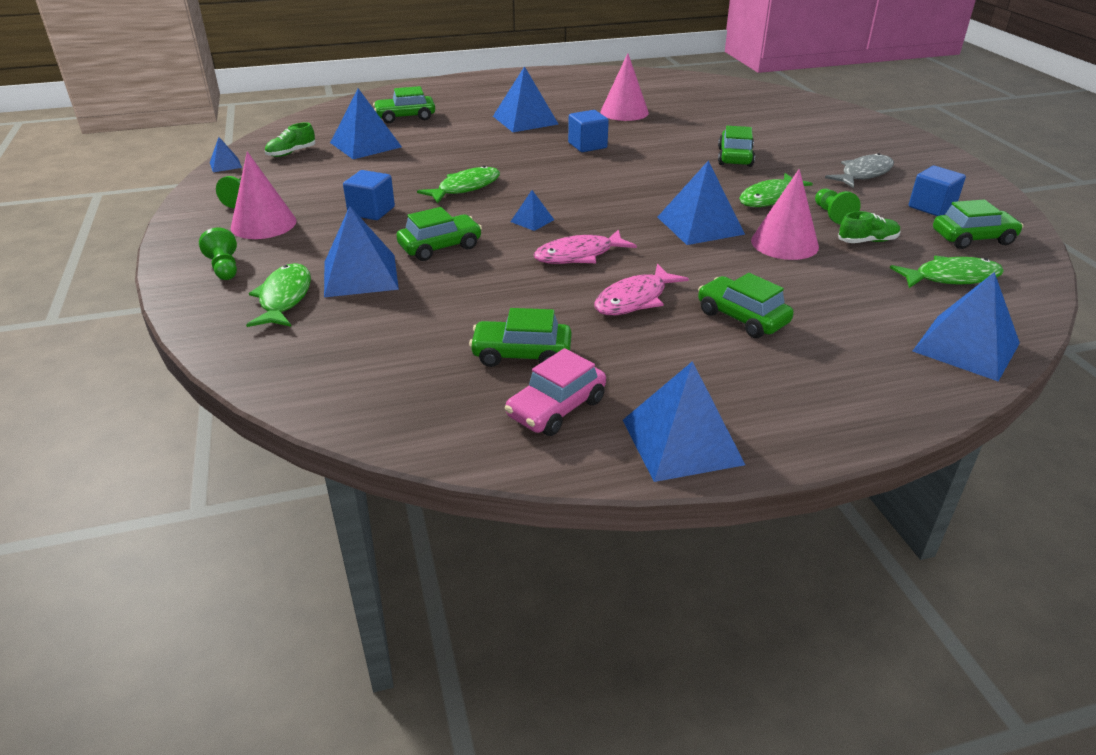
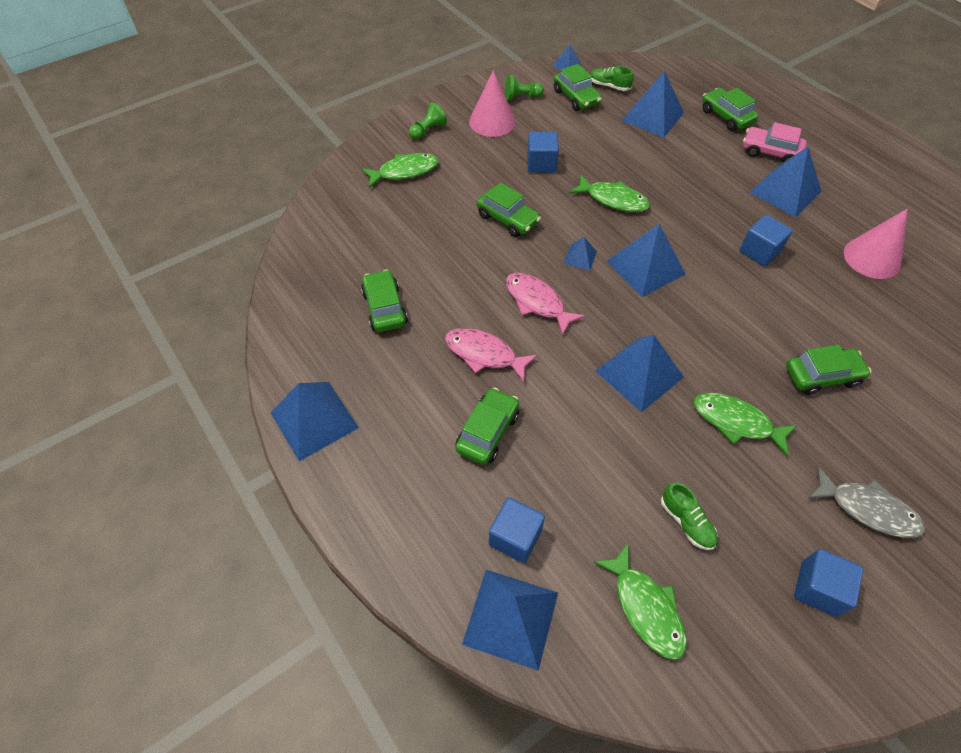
camera: 70 degrees right, 20 degrees up
(360, 275) = (448, 194): blue pyramid -> blue pyramid (645, 267)
(556, 408) = (330, 343): pink car -> pink car (770, 152)
(784, 243) = (640, 447): pink cone -> none
(832, 215) = (731, 484): green pawn -> none
(876, 327) = (515, 537): none -> blue cube
(973, 238) = (757, 635): green car -> green car (576, 97)

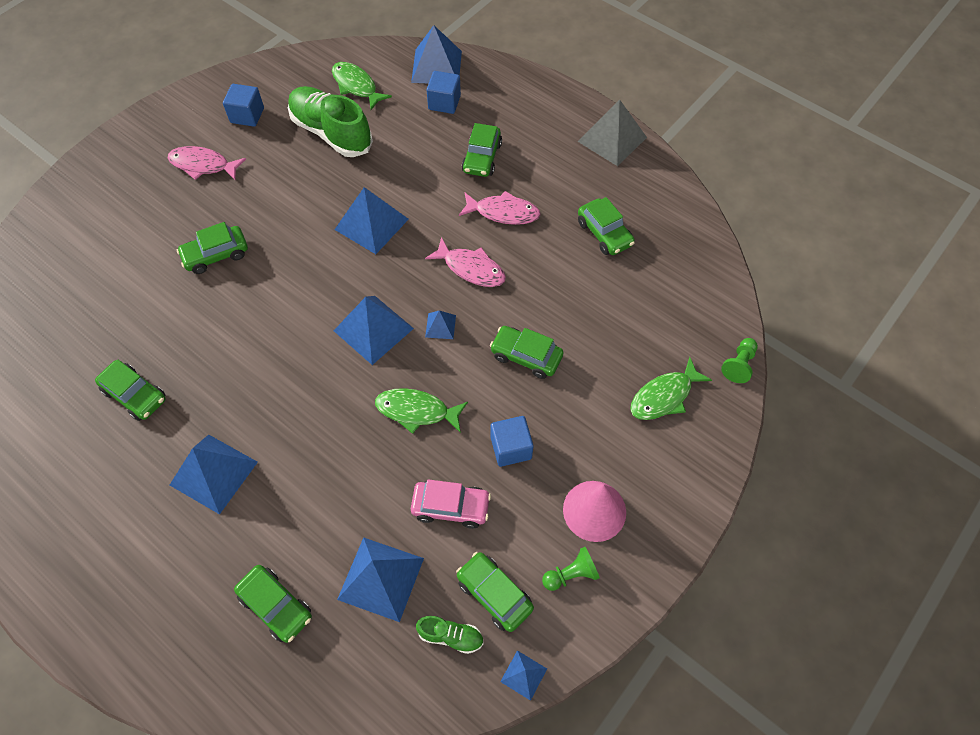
camera: 165 degrees right, 5 degrees up
(314, 420) = (612, 139): blue pyramid -> grey pyramid
(428, 131) = (668, 472): green pawn -> green pawn (739, 365)
(686, 522) = (331, 133): green shoe -> green shoe, size x2.18
(736, 422) = (292, 203): green fish -> none
(759, 251) = (255, 375): blue cube -> none
(770, 152) = (222, 542): pink car -> pink car (451, 507)
(867, 509) = (203, 165): grey fish -> pink fish
(872, 258) = (135, 395): pink cone -> green car

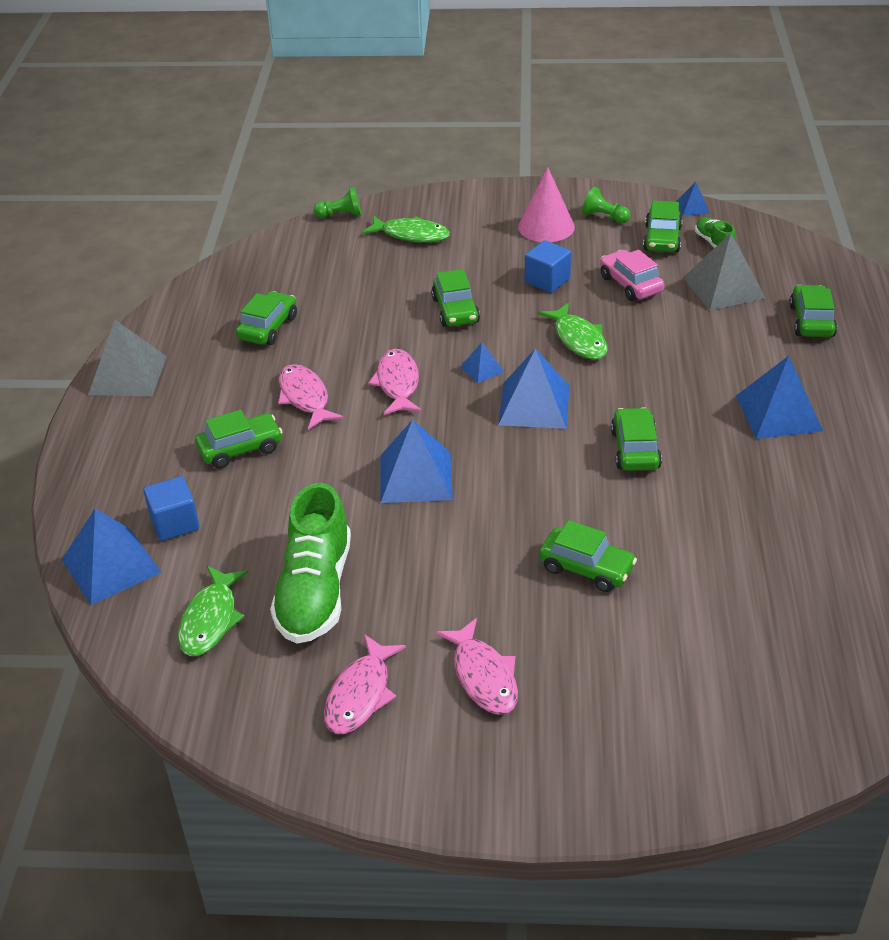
camera: 125 degrees left, 20 degrees down
(135, 395) = (791, 511): green car -> green car (635, 449)
(247, 115) = (360, 694): blue cube -> pink fish
(381, 578) = (723, 287): blue pyramid -> grey pyramid

